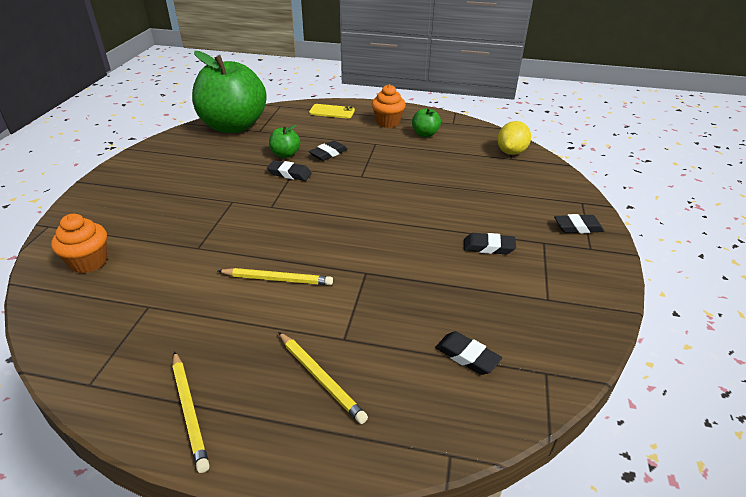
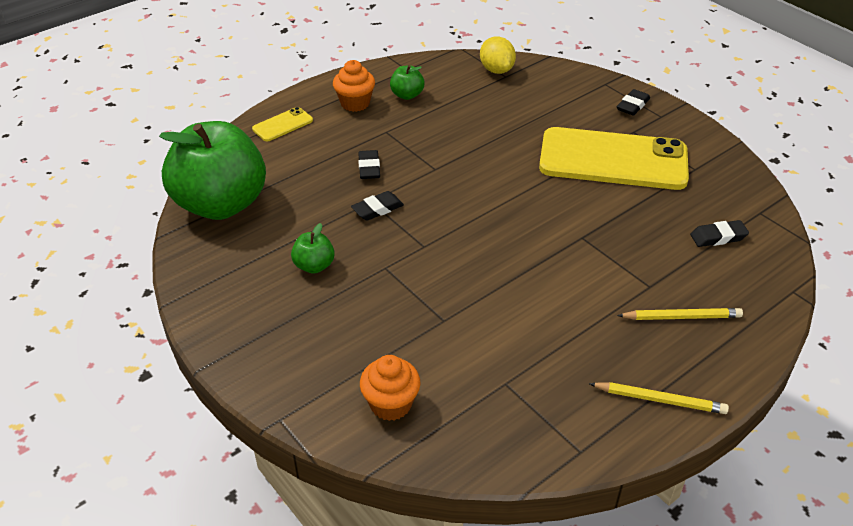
camera: 50 degrees left, 5 degrees up
(278, 279) = (544, 289): yellow pencil -> none
(285, 154) = (335, 195): green apple -> green apple (314, 266)
(488, 247) = (613, 160): black eraser -> yellow phone

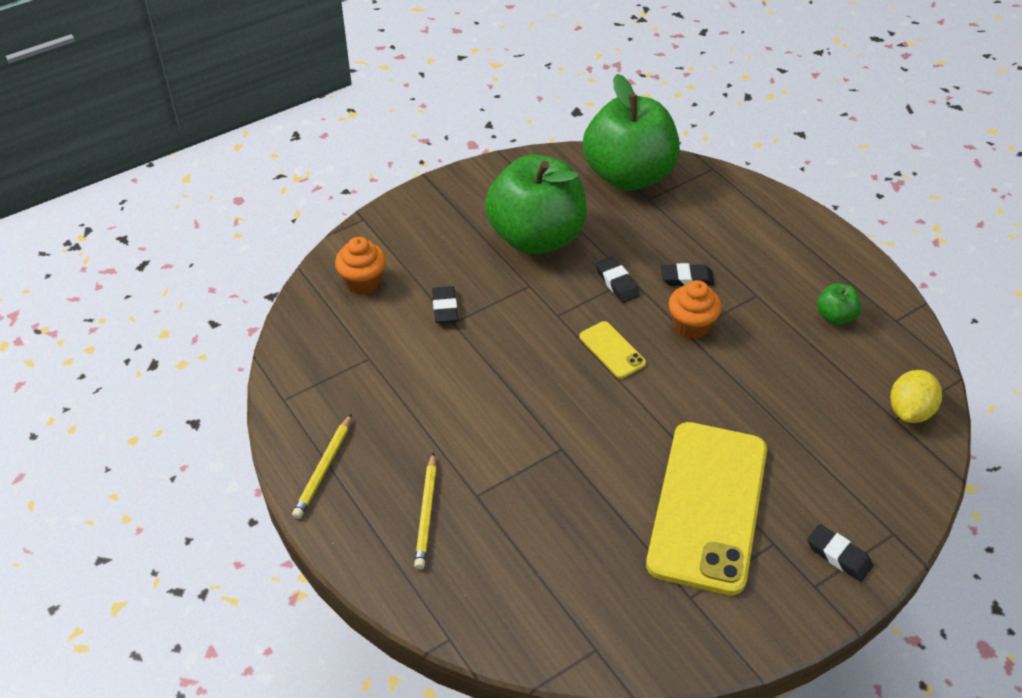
camera: 95 degrees right, 5 degrees up
(282, 125) = (763, 213): yellow phone -> yellow phone (612, 350)
(314, 266) = (536, 237): green apple -> green apple, size x2.48
(355, 103) = (811, 270): orange cupcake -> orange cupcake (691, 326)
(496, 70) = (909, 411): yellow lemon -> yellow lemon turned 45 degrees counterclockwise
(718, 237) = (551, 585): black eraser -> black eraser (445, 308)

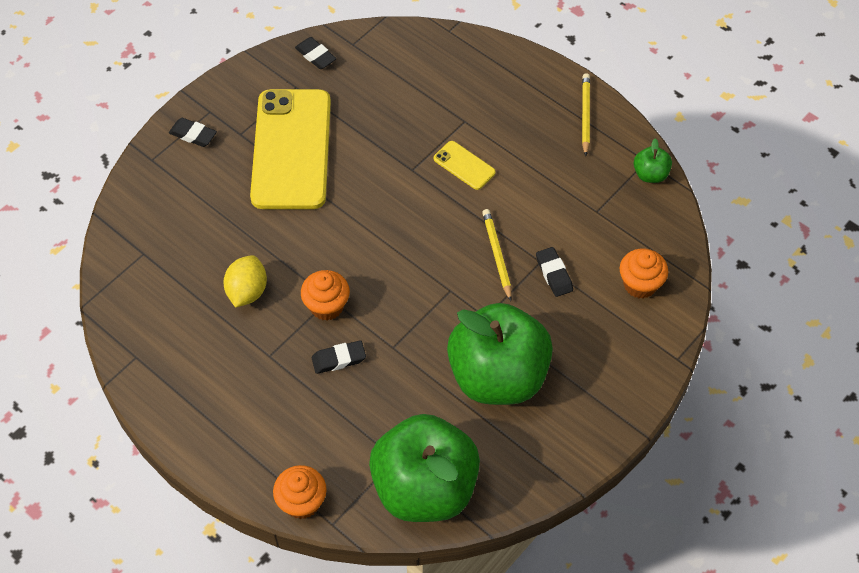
camera: 165 degrees right, 10 degrees up
(426, 513) = (496, 100): yellow pencil -> yellow pencil (497, 254)
(612, 350) = (392, 265): yellow phone -> yellow phone (464, 165)
(617, 283) = (404, 338): black eraser -> black eraser (315, 56)
(737, 185) = (302, 502): none -> orange cupcake
(835, 317) = (194, 347): green apple -> green apple (650, 174)
(909, 411) = (131, 263): yellow lemon -> yellow lemon (247, 291)

